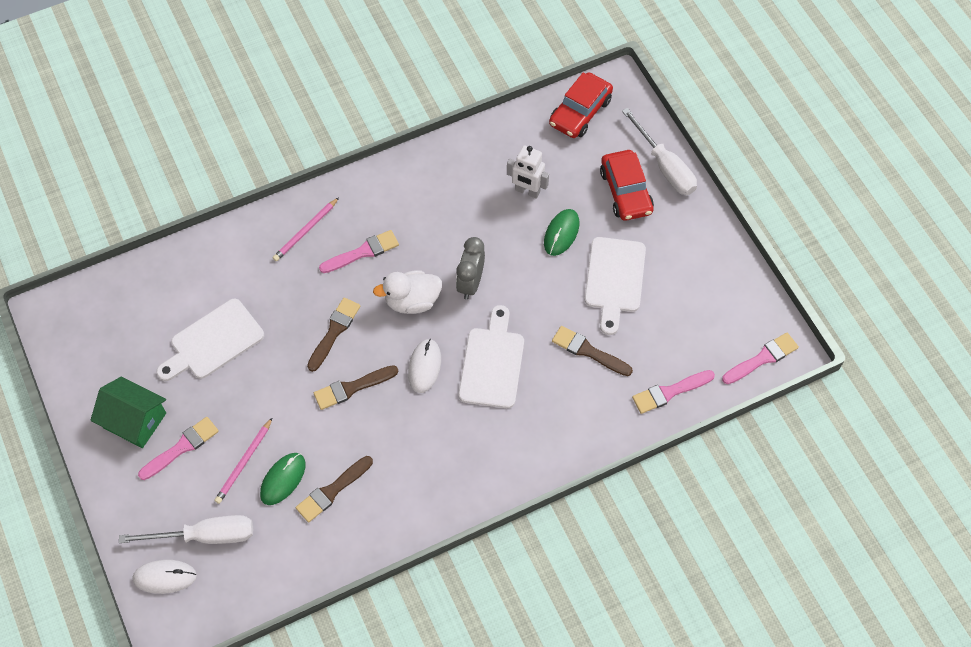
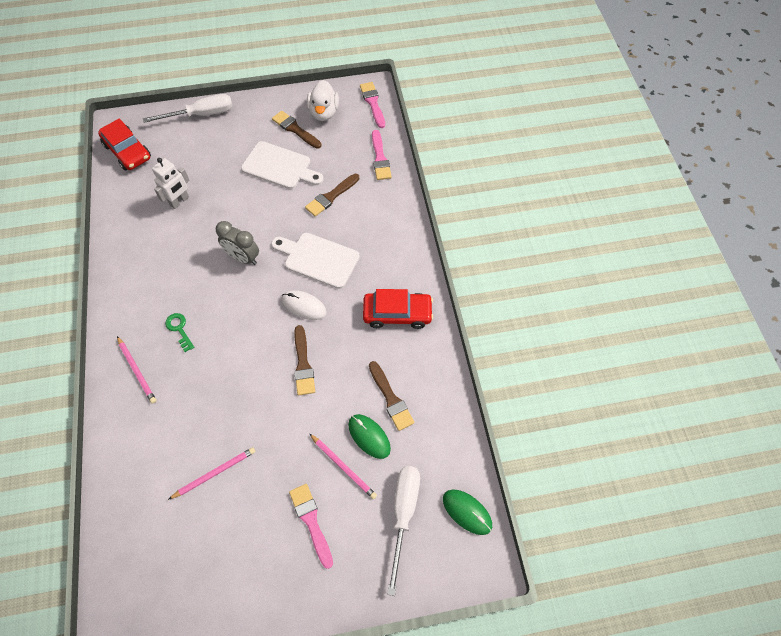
camera: 75 degrees left, 0 degrees up
(134, 420) = (268, 563): green house -> none
(165, 577) = (433, 559): white mouse -> none
(213, 342) = (214, 473): white cutting board -> pink pencil
(334, 331) = (245, 367): brown brush -> brown brush (295, 129)
(363, 252) = (179, 329): pink brush -> green key
(412, 301) = (241, 302): white duck -> white duck (324, 113)
(561, 233) = (227, 189): green mouse -> green mouse (467, 512)
(626, 191) = (210, 142): red car -> red car (397, 313)

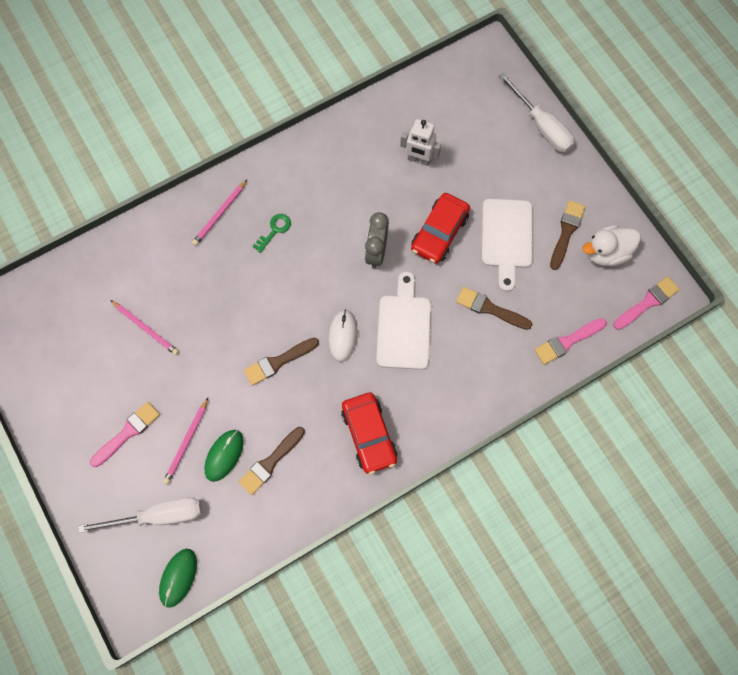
camera: 70 degrees right, 10 degrees up
(128, 151) = (459, 79): red car -> red car (439, 233)

